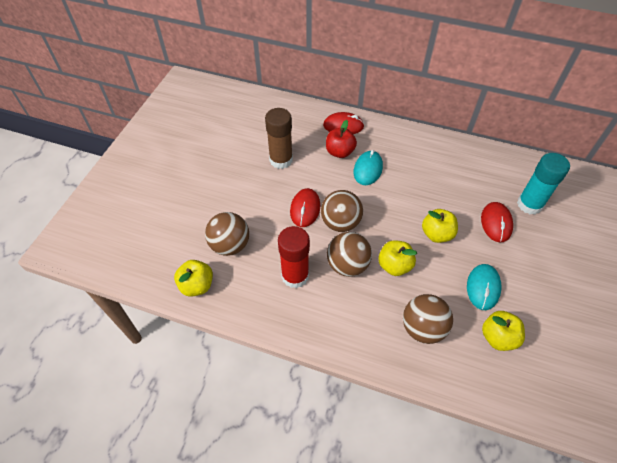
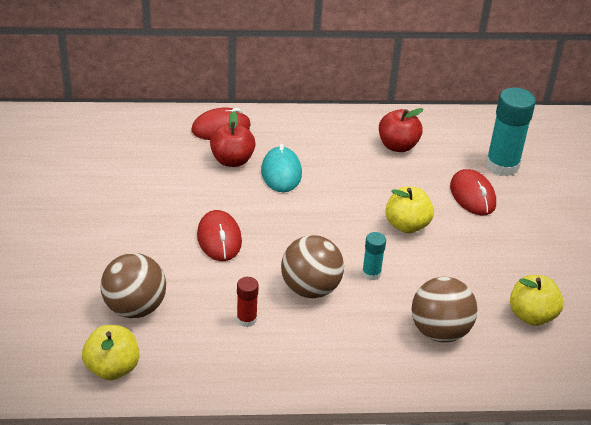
camera: 25 degrees left, 15 degrees down
(281, 160) = (153, 188): brown glue stick -> none
(295, 276) = (246, 319): red glue stick -> red glue stick, size x0.51
(340, 223) = (276, 243): brown ball -> none
(394, 266) = (371, 273): yellow apple -> turquoise glue stick
(458, 169) = (398, 146): none -> red apple
(483, 288) = (490, 268): turquoise mouse -> none

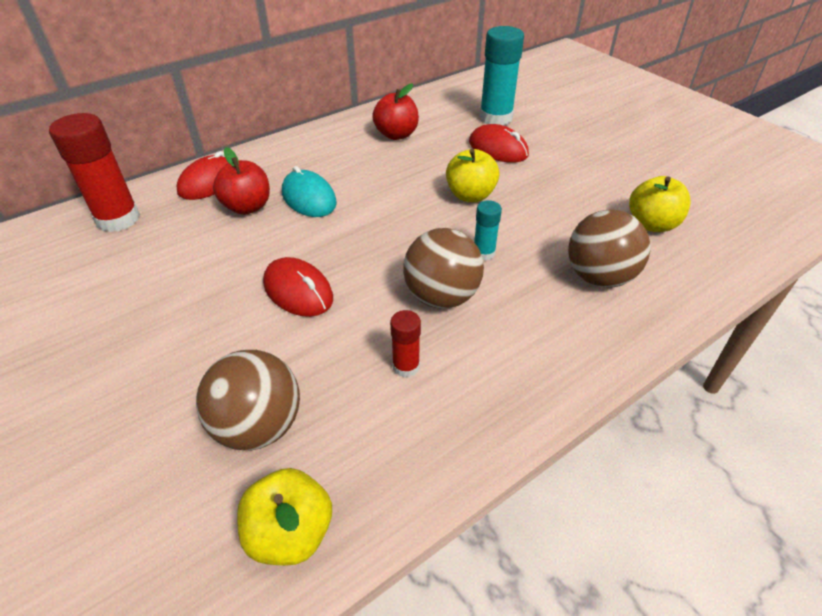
camera: 30 degrees left, 5 degrees up
(141, 132) = (118, 219): none -> red glue stick

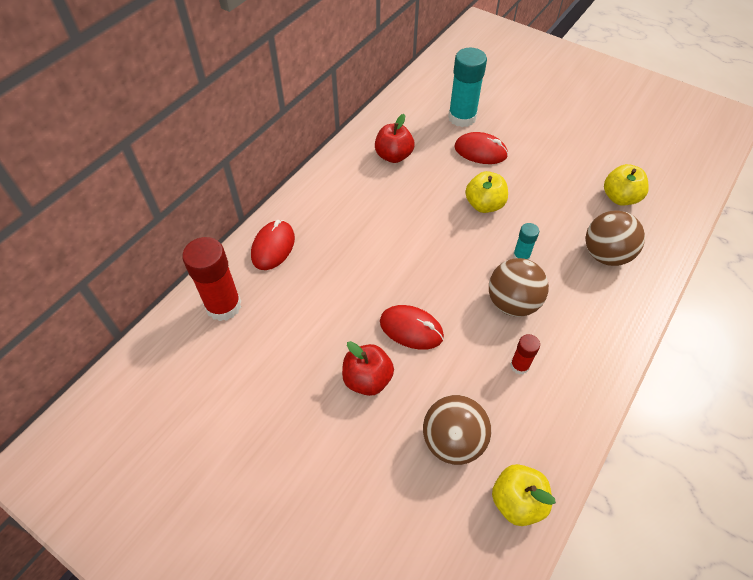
camera: 20 degrees left, 10 degrees up
(247, 207) = (321, 263): red apple -> red apple (367, 379)
(309, 198) = (364, 241): turquoise mouse -> none

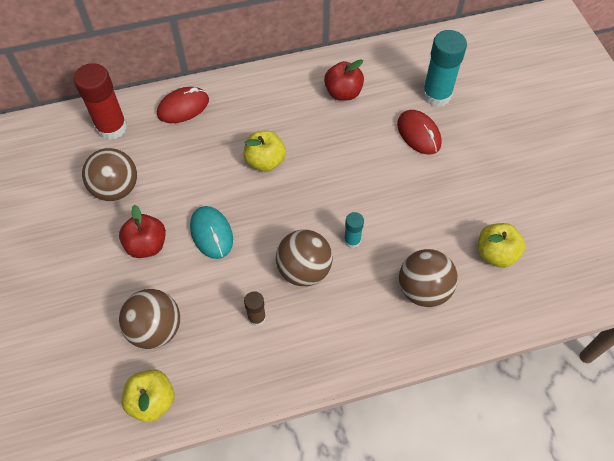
camera: 40 degrees right, 5 degrees up
(286, 353) = (116, 189): none -> brown ball
(411, 329) = (211, 233): red mouse -> turquoise mouse
(484, 205) = (370, 180): yellow apple -> yellow apple (265, 161)
(519, 366) = (256, 317): red glue stick -> brown glue stick

